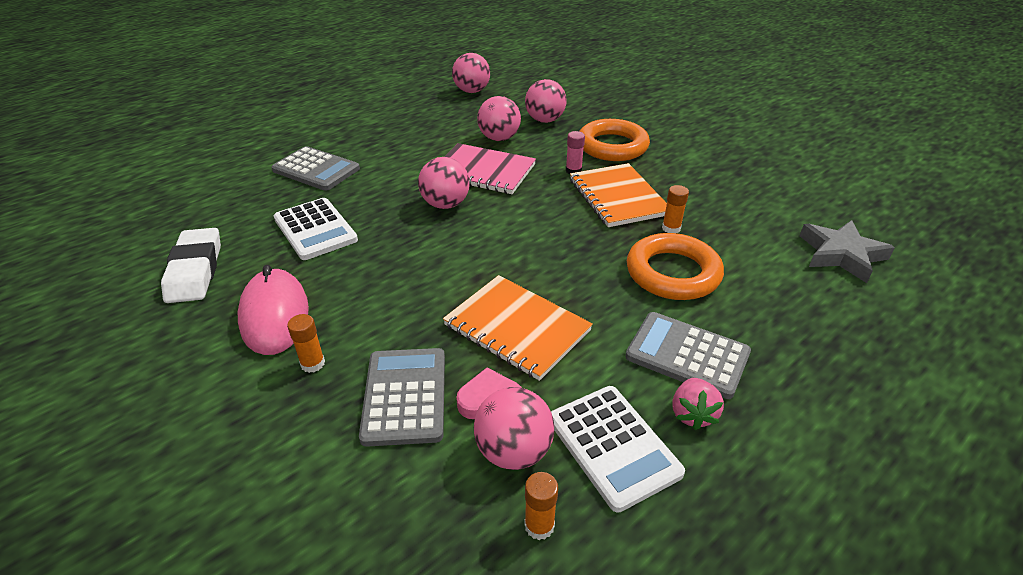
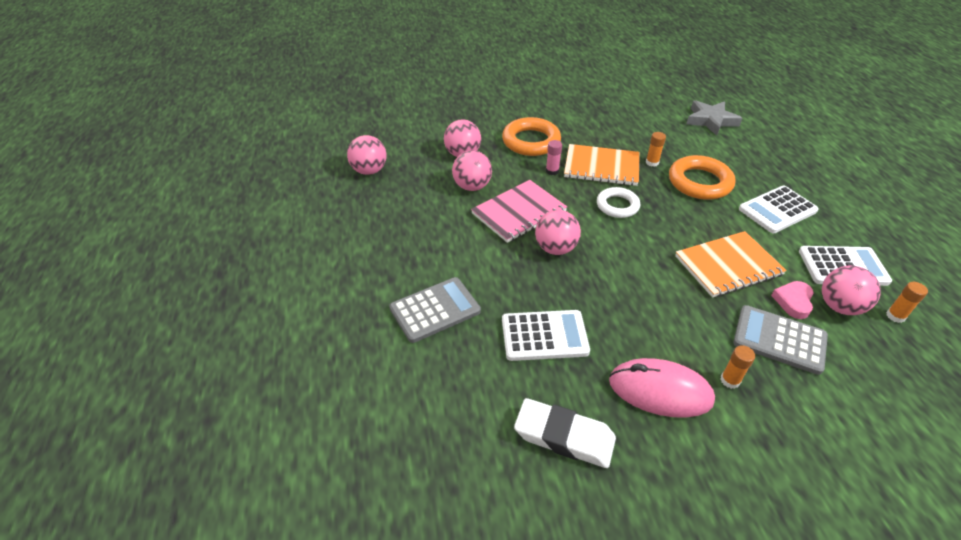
camera: 60 degrees left, 5 degrees up
(555, 223) = (617, 205): none -> white ring
(687, 355) = (777, 210): grey calculator -> white calculator
(692, 414) = (825, 229): pink strawberry -> none

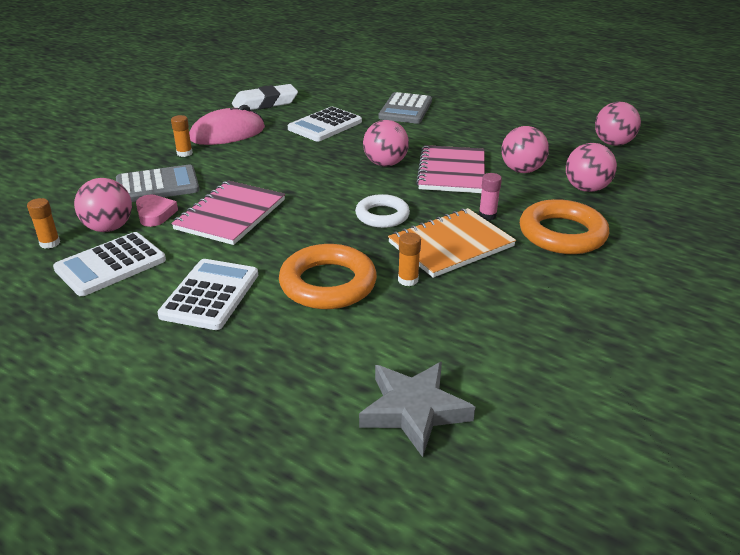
camera: 135 degrees right, 10 degrees down
(728, 266) = (230, 214): orange notebook -> pink notebook

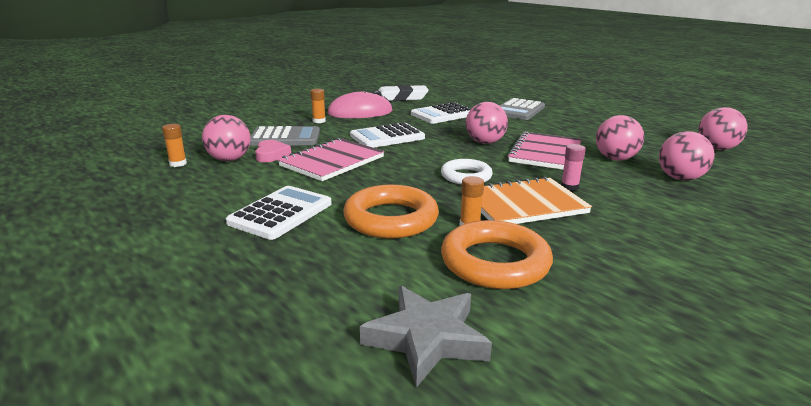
camera: 15 degrees right, 10 degrees down
(111, 265) = (213, 183): white calculator -> white calculator (387, 137)
(562, 234) = (645, 209): orange ring -> orange ring (495, 262)

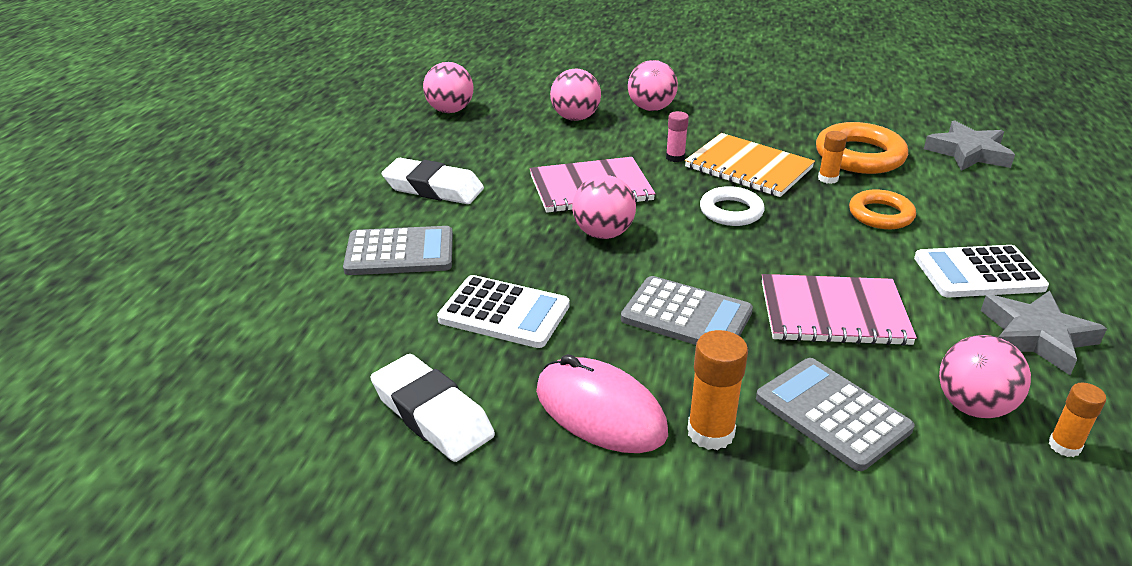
camera: 125 degrees left, 10 degrees up
(216, 196) = (1036, 336): none -> grey star
(271, 155) = (899, 379): pink heart -> none
(319, 121) = (710, 433): orange glue stick -> orange glue stick, size x1.60
(387, 137) = (686, 316): white calculator -> grey calculator
(391, 219) = (880, 215): orange ring -> orange ring, size x0.65
(583, 125) = (433, 188): none -> white eraser
(615, 159) = (556, 150): pink ball -> pink ball (651, 108)

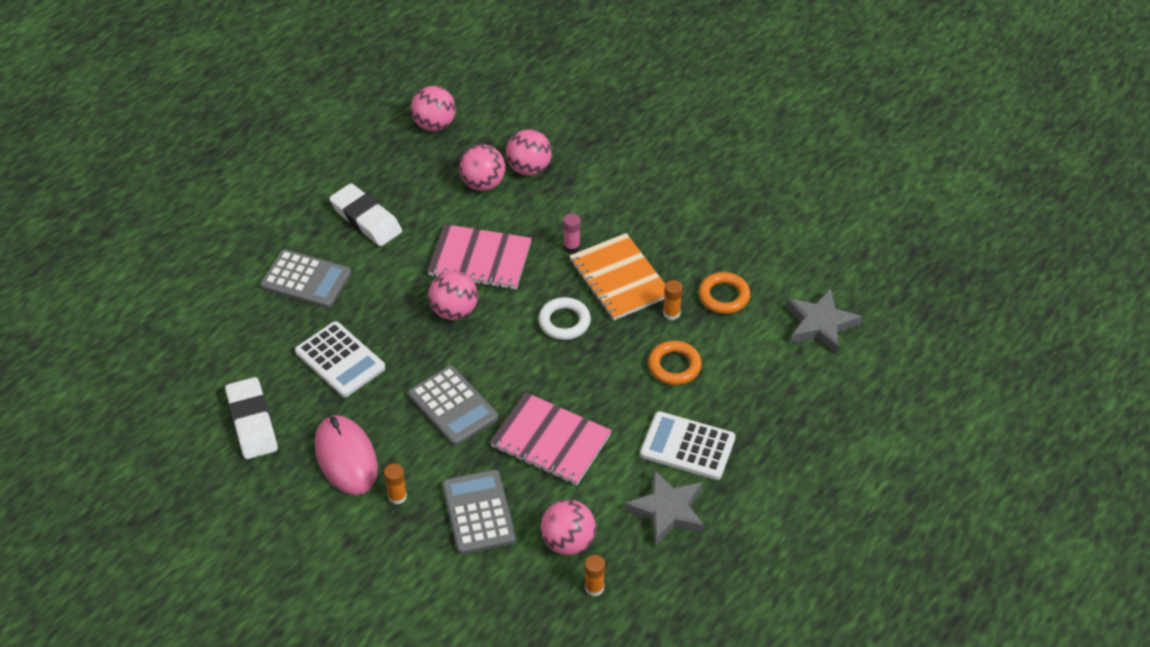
camera: 25 degrees right, 15 degrees up
(651, 108) = (601, 177): pink ball -> pink ball (483, 184)
(710, 433) = (397, 496): orange glue stick -> orange glue stick, size x0.63
(859, 156) = (724, 296): orange ring -> orange ring, size x0.65

